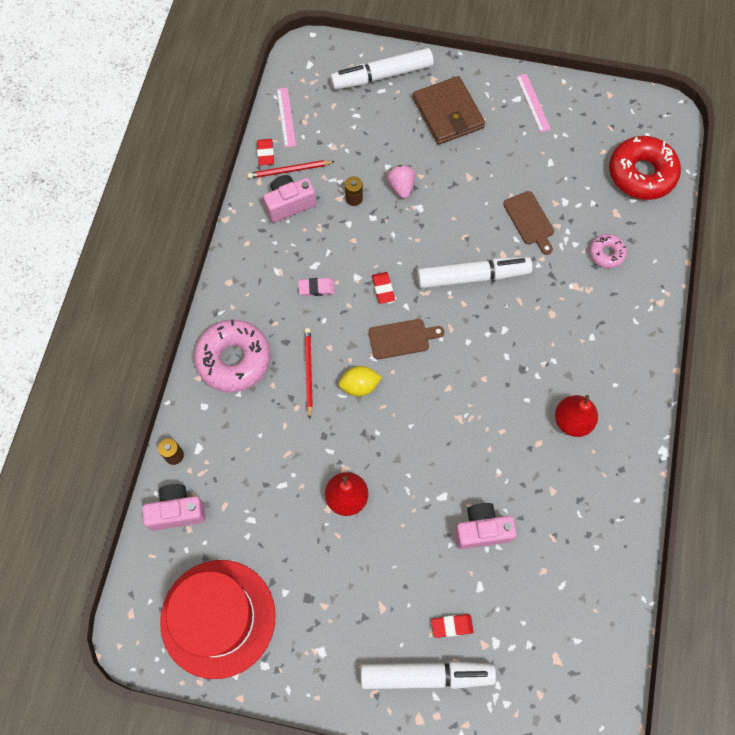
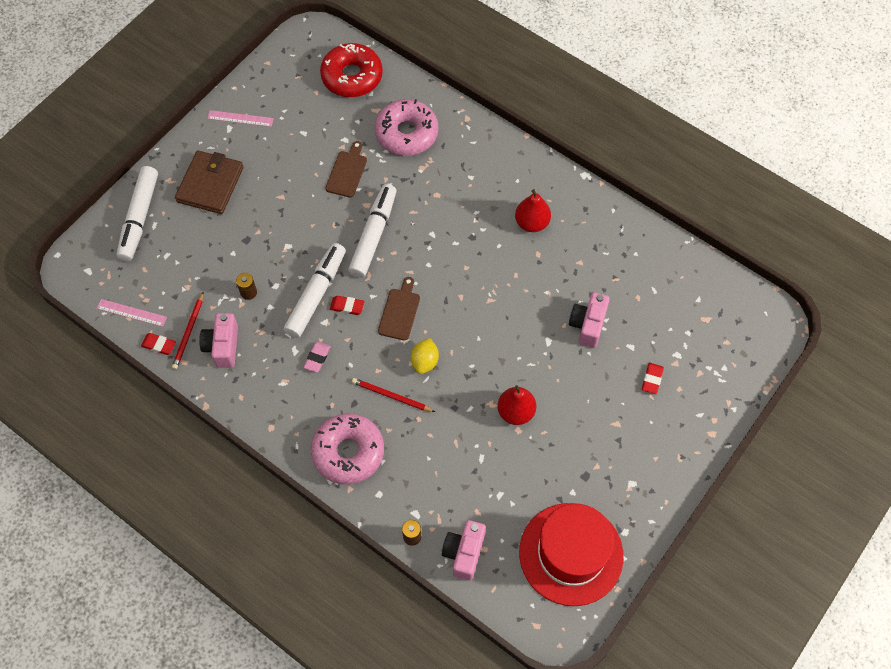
camera: 65 degrees left, 5 degrees down
(401, 187) = (259, 251): pink strawberry -> none
(426, 675) = (681, 414): white marker -> white marker (316, 294)
(448, 113) = (210, 184): brown wallet -> brown wallet turned 75 degrees counterclockwise
(529, 220) = (347, 172): brown cutting board -> brown cutting board turned 75 degrees counterclockwise
(606, 253) = (406, 133): pink donut -> pink donut, size x1.97

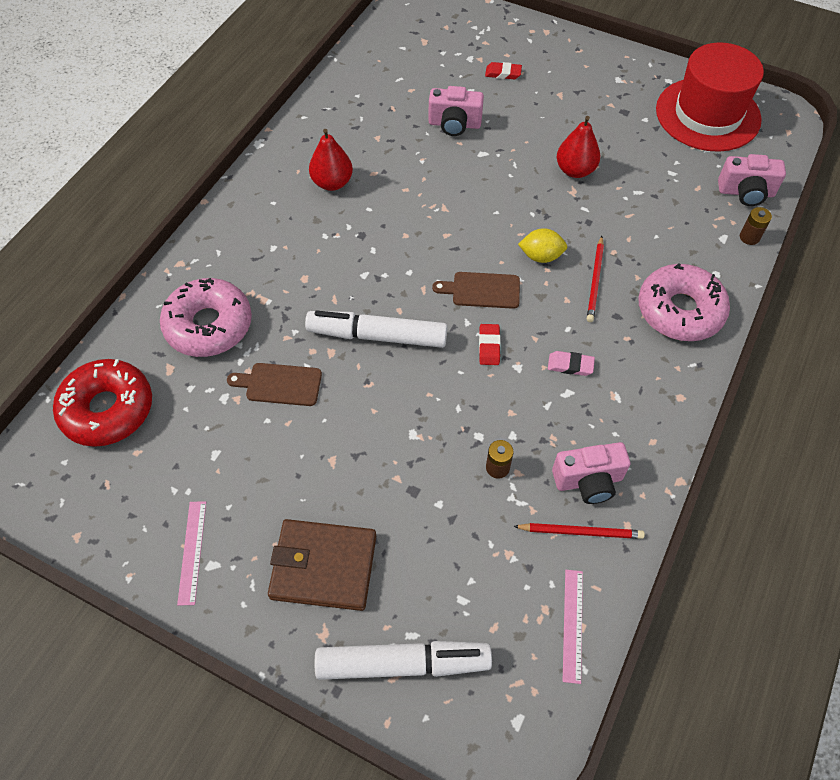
camera: 100 degrees left, 5 degrees down
(159, 345) = (612, 568): red eraser -> none
(316, 294) = (480, 384): white marker -> none

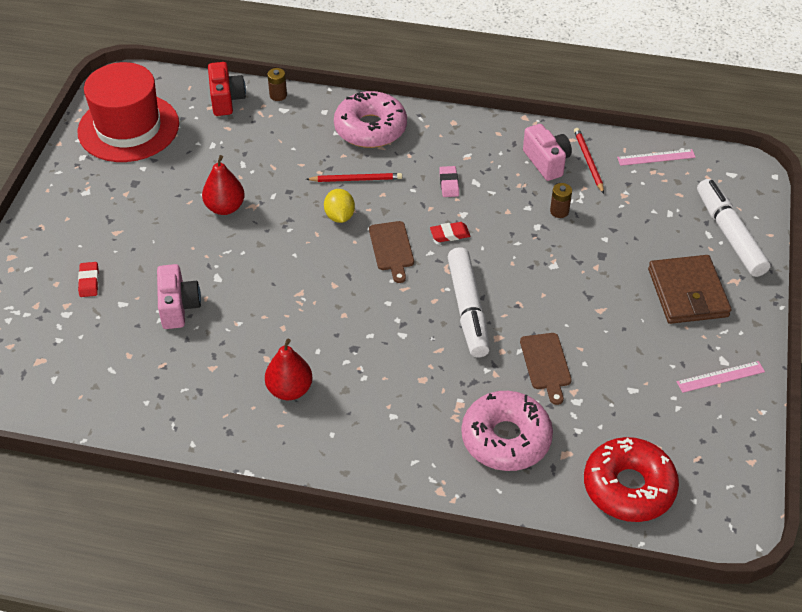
camera: 105 degrees left, 10 degrees down
(746, 192) = (226, 100): pink camera -> red camera

